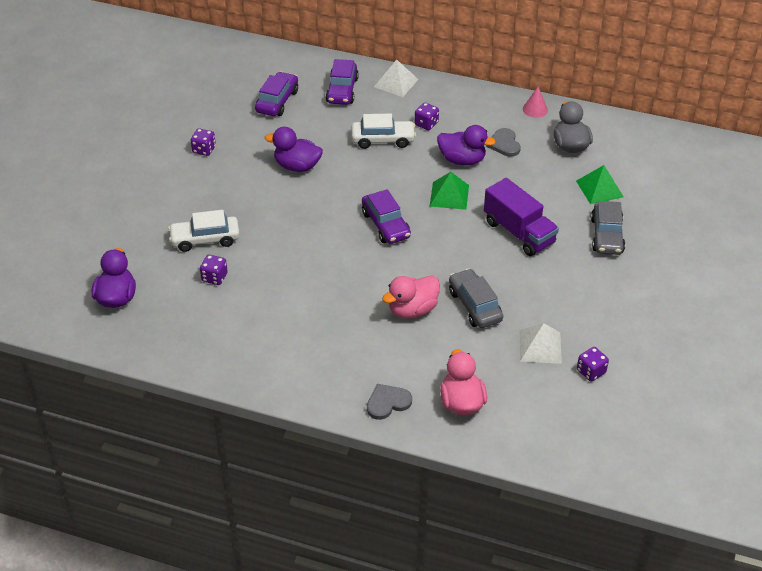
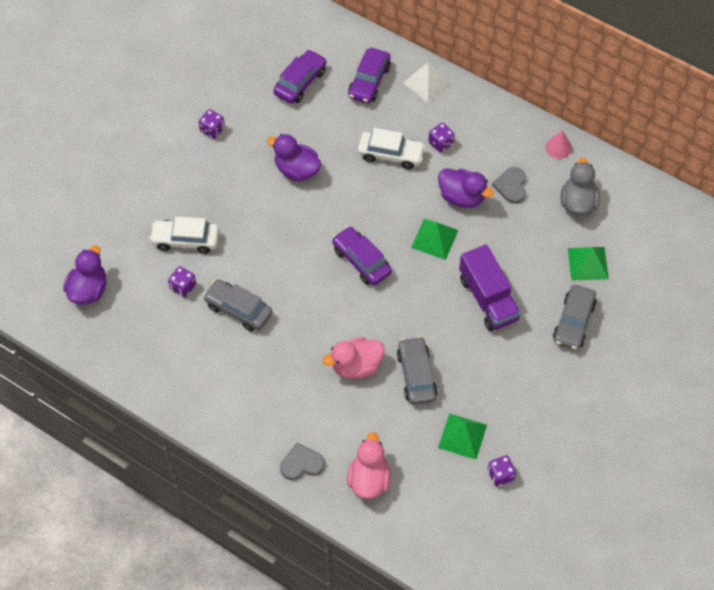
camera: 15 degrees right, 15 degrees up
(277, 285) = (238, 309): none -> grey car
(386, 225) = (361, 261): purple car -> purple car turned 150 degrees clockwise
(540, 346) = (462, 436): white pyramid -> green pyramid

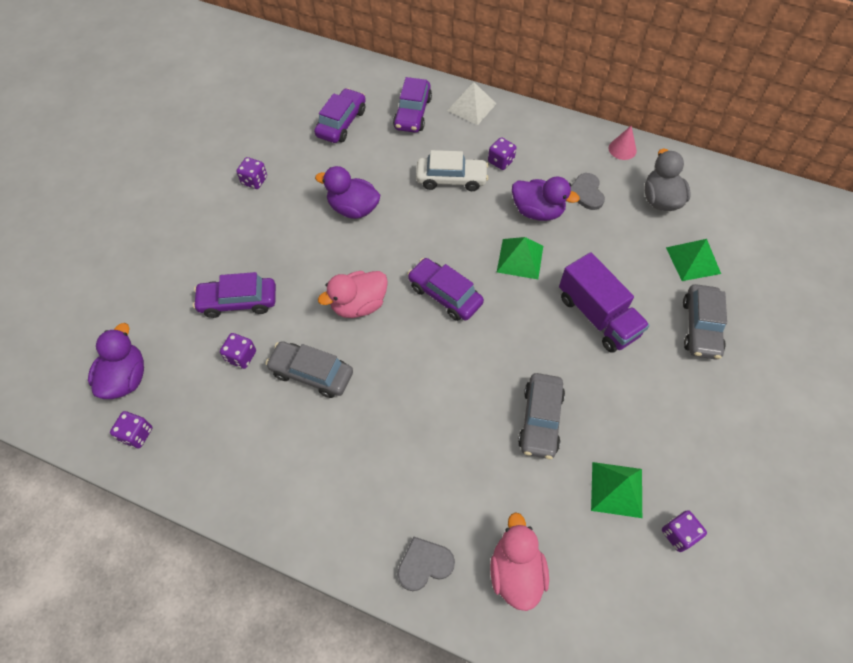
camera: 10 degrees left, 0 degrees up
(95, 335) = (137, 434): none -> purple dice
(185, 240) = (238, 302): white car -> purple car
(356, 366) = (465, 421): pink duck -> pink duck (358, 305)
(416, 375) = (540, 420): grey car -> grey car turned 150 degrees counterclockwise

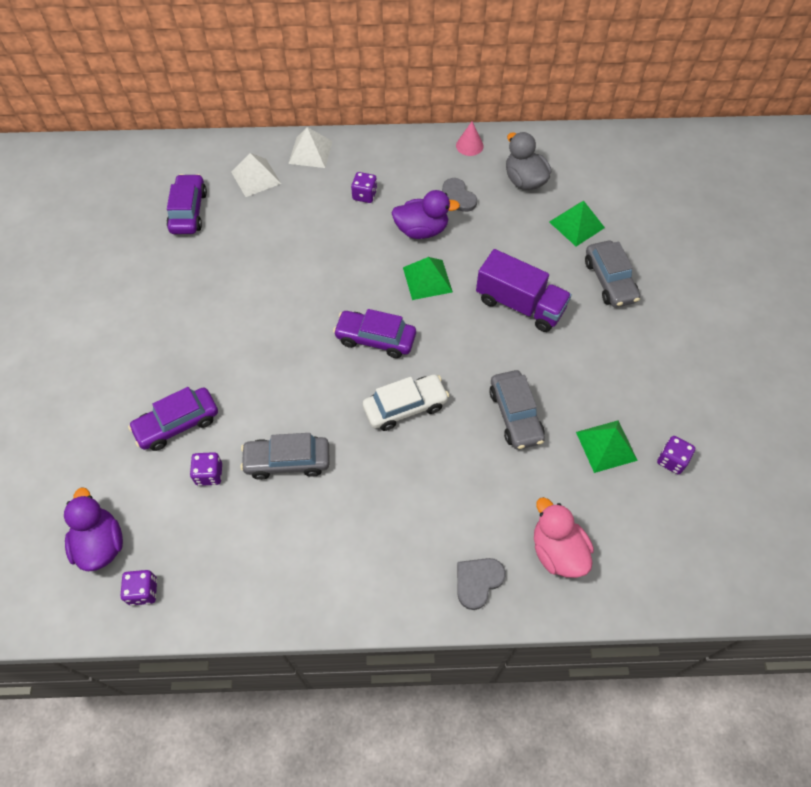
camera: 25 degrees left, 0 degrees up
(254, 181) = (128, 300): purple dice -> none
(353, 209) = (245, 291): purple duck -> none
(358, 305) = (299, 380): pink duck -> none
(412, 113) = (256, 177): purple car -> white pyramid
(451, 179) = (326, 228): white car -> white car (405, 407)

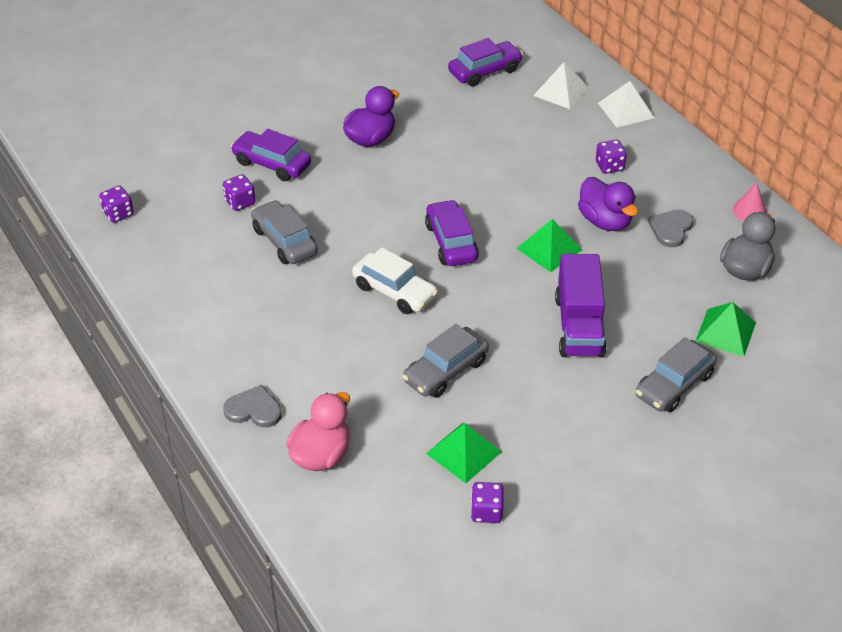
camera: 60 degrees right, 15 degrees down
(101, 544) = (142, 173): purple duck -> purple duck (370, 139)

